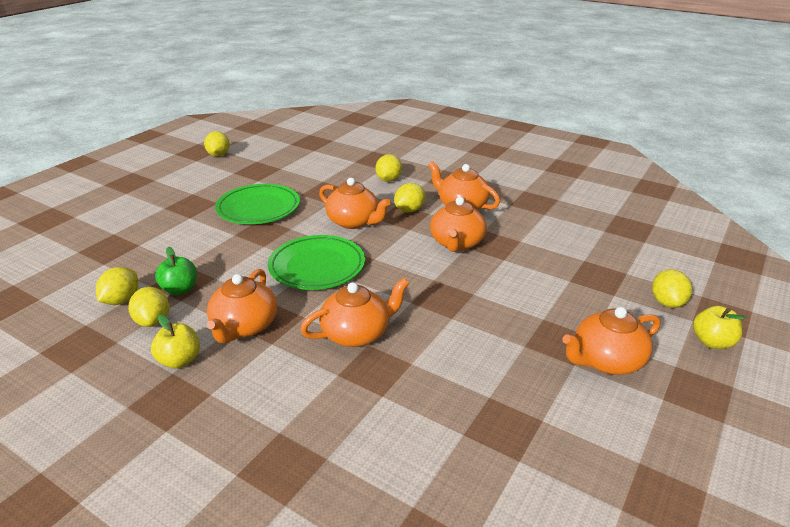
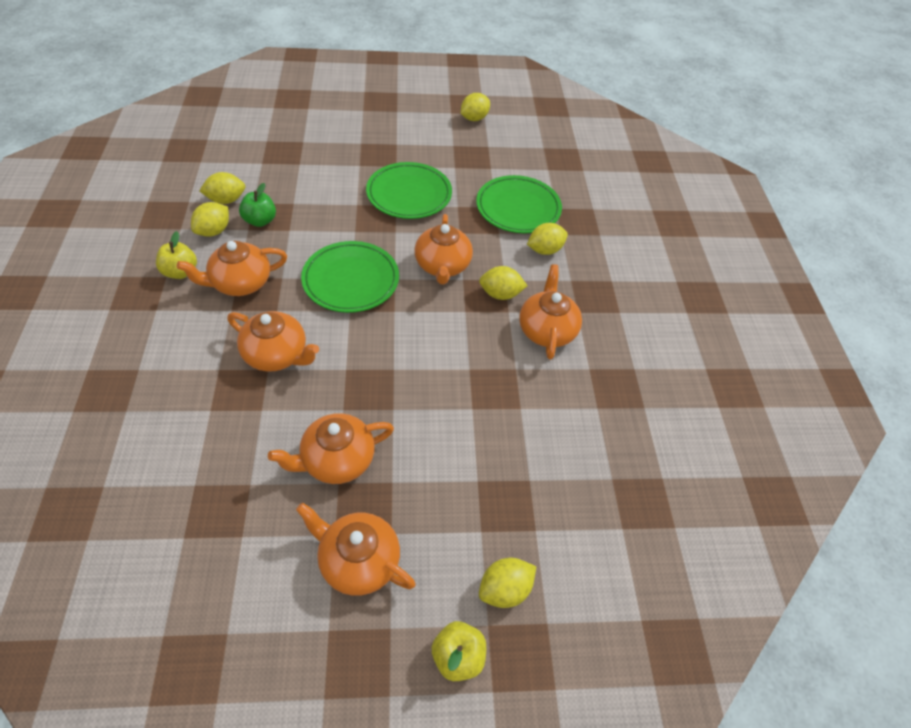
camera: 50 degrees right, 20 degrees up
(336, 174) = (518, 208): none -> green plate
(457, 243) = (470, 358): orange teapot -> orange teapot (336, 460)

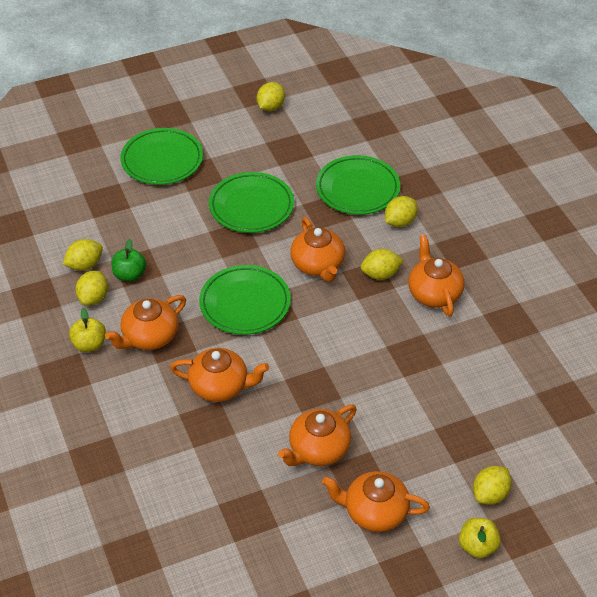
camera: 15 degrees left, 5 degrees down
(352, 134) = (162, 160): none -> green plate

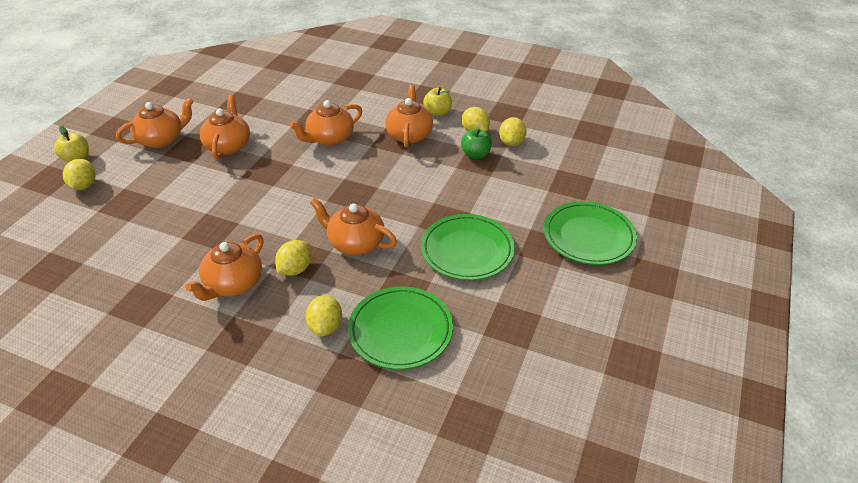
camera: 135 degrees right, 5 degrees down
(245, 303) = (375, 186): green plate -> none
(270, 107) = (594, 357): yellow lemon -> none
(434, 293) = (233, 284): orange teapot -> orange teapot turned 90 degrees clockwise

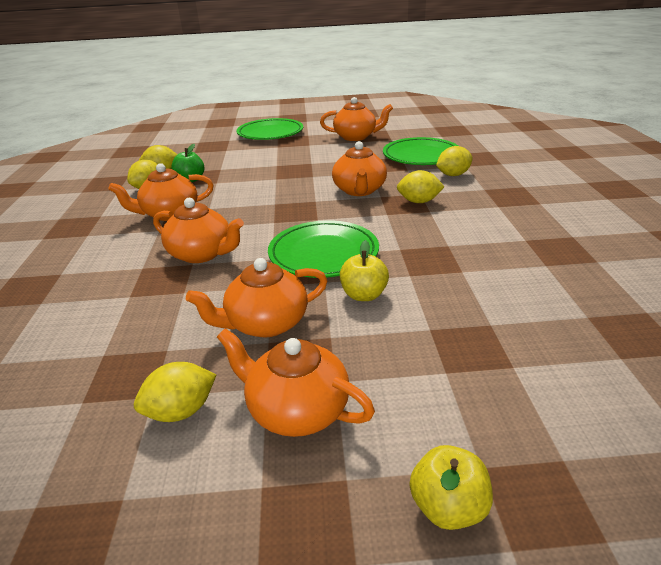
camera: 115 degrees left, 10 degrees down
(84, 185) = (492, 426): yellow lemon -> yellow lemon (181, 411)
(233, 284) = (471, 219): orange teapot -> orange teapot (356, 137)
(437, 112) = (114, 212): yellow apple -> yellow apple (364, 295)
(467, 250) = (322, 157): green plate -> green plate (323, 254)

